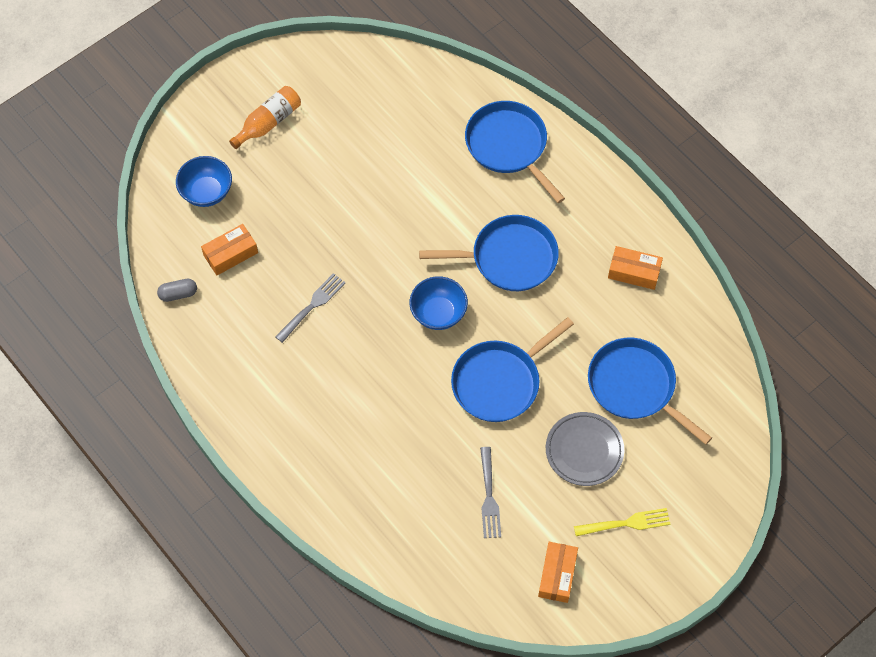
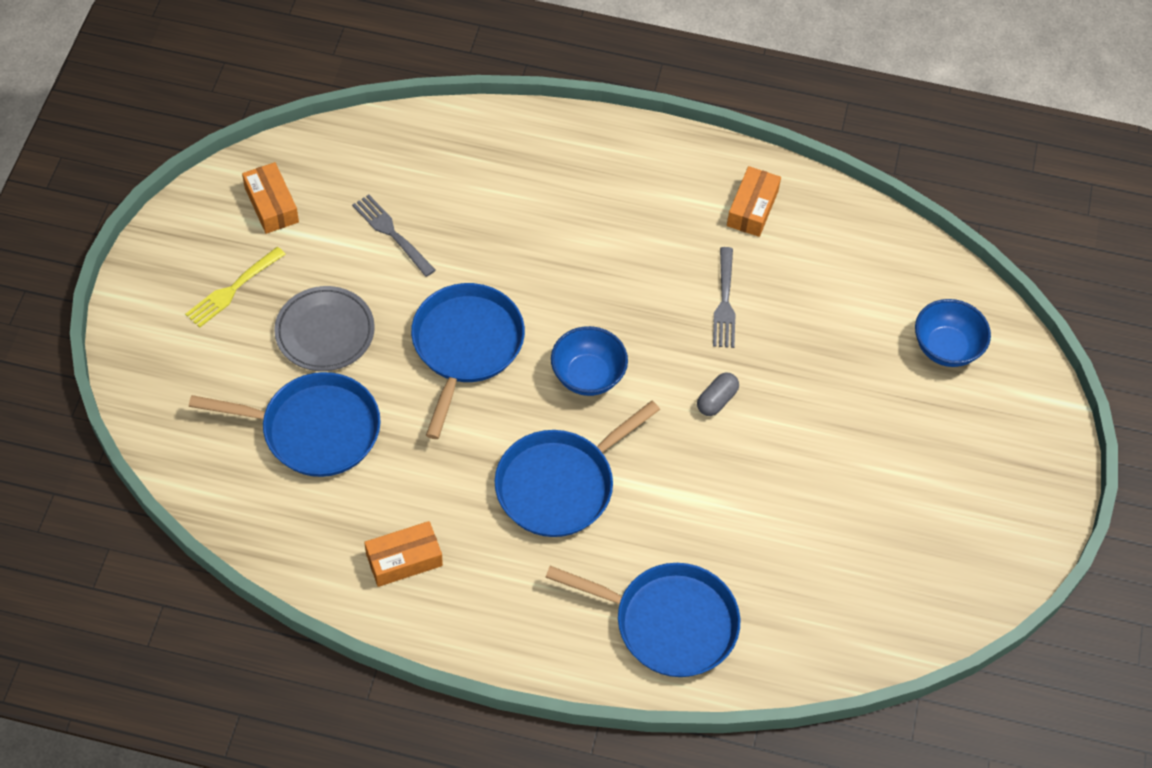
camera: 140 degrees right, 5 degrees down
(178, 294) = (867, 231): grey capsule -> grey capsule (716, 400)
(230, 254) = (856, 301): orange box -> orange box (752, 208)
(268, 122) = (962, 467): orange bottle -> none

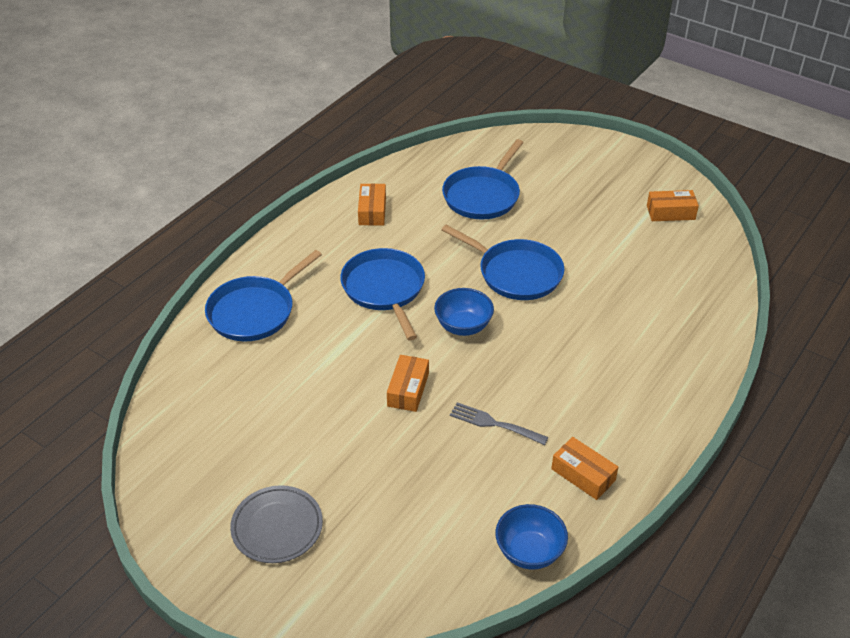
camera: 115 degrees right, 15 degrees down
(233, 288) = (605, 184): yellow fork -> none
(325, 332) = (555, 214): grey plate -> grey plate (277, 527)
(392, 234) = (627, 261): grey fork -> none
(716, 400) = (408, 390): grey capsule -> orange box
(946, 348) = (382, 562): blue bowl -> blue bowl (529, 551)

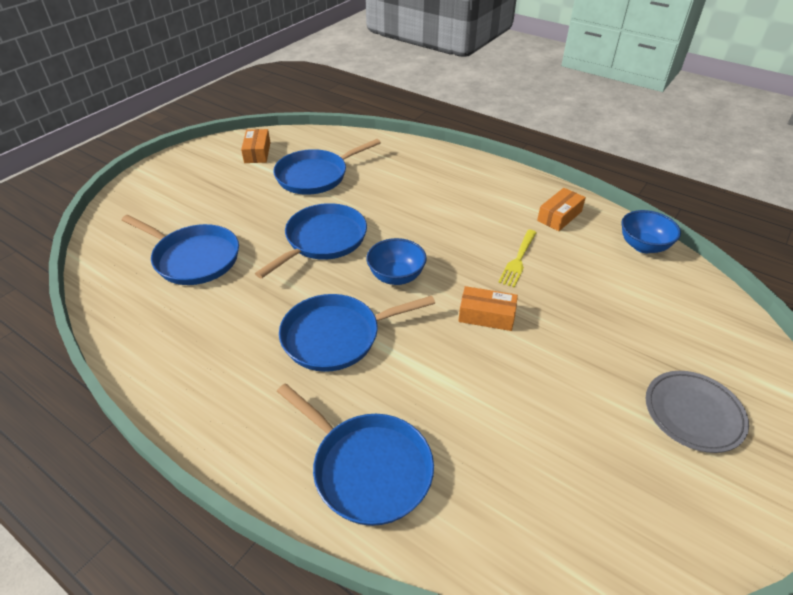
camera: 90 degrees left, 0 degrees up
(372, 211) = (190, 351): orange box -> none
(495, 424) = (518, 259): grey fork -> yellow fork
(632, 260) = (315, 176): none -> blue pan

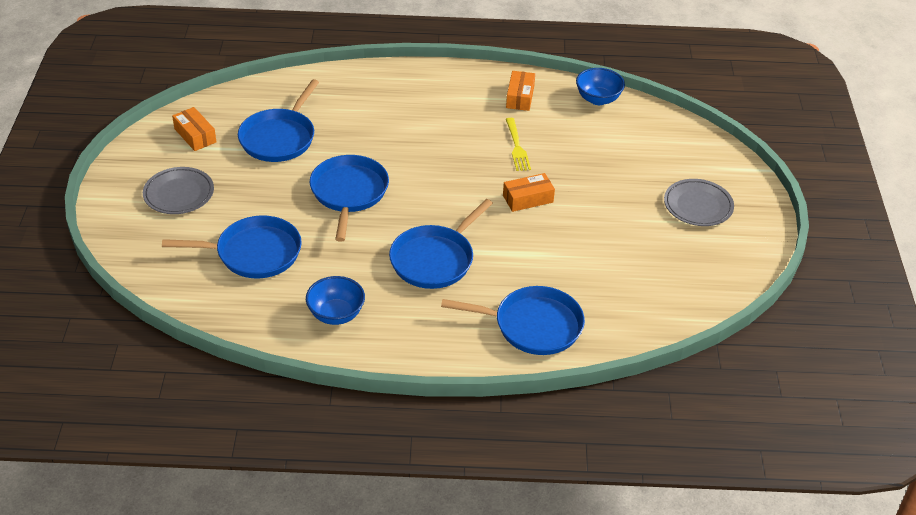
camera: 35 degrees left, 0 degrees up
(196, 189) = (179, 194): none -> grey plate
(396, 276) = (437, 198): blue bowl -> blue bowl (336, 314)

